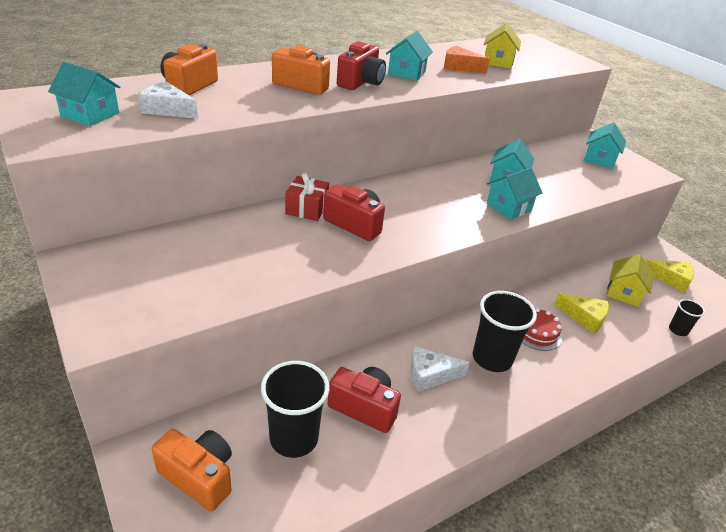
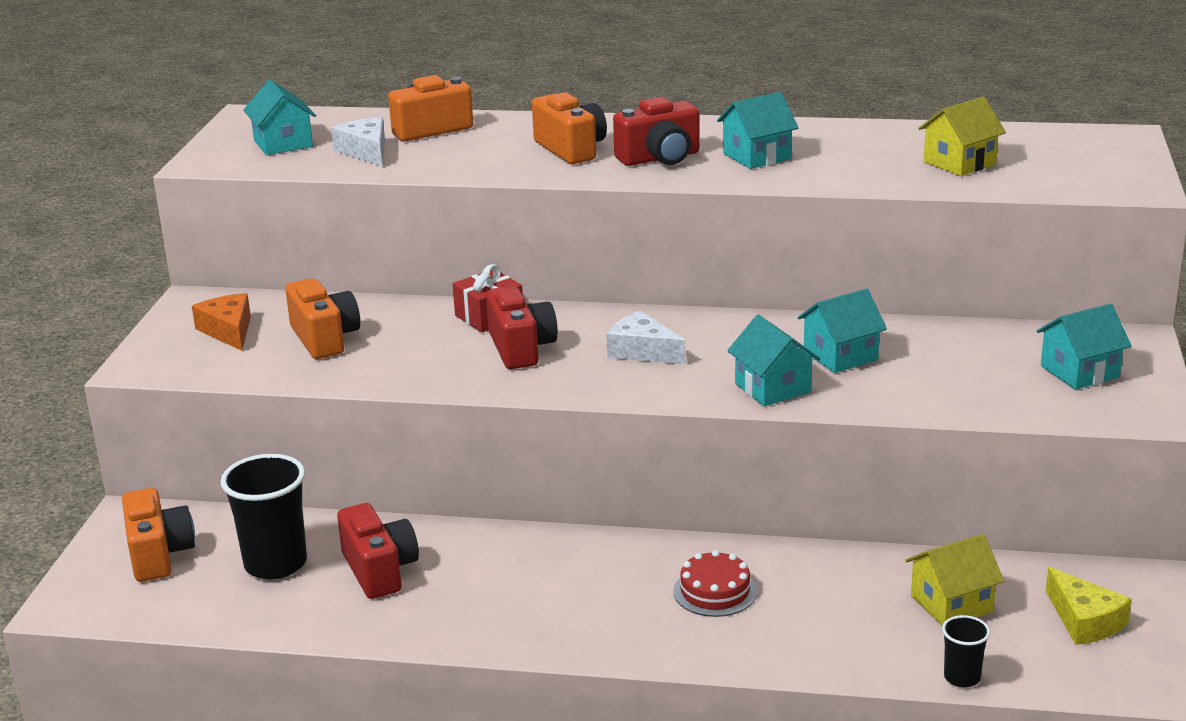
camera: 45 degrees right, 10 degrees down
(221, 258) = (325, 338): none -> orange camera
(430, 375) = (498, 574): white cheese -> white cheese (642, 351)
(459, 67) = (868, 160): orange cheese -> orange cheese (228, 331)
(492, 358) = (603, 591): black cup -> none
(508, 207) = (773, 388): turquoise house -> turquoise house turned 60 degrees clockwise
(584, 317) = (822, 604): yellow cheese -> none

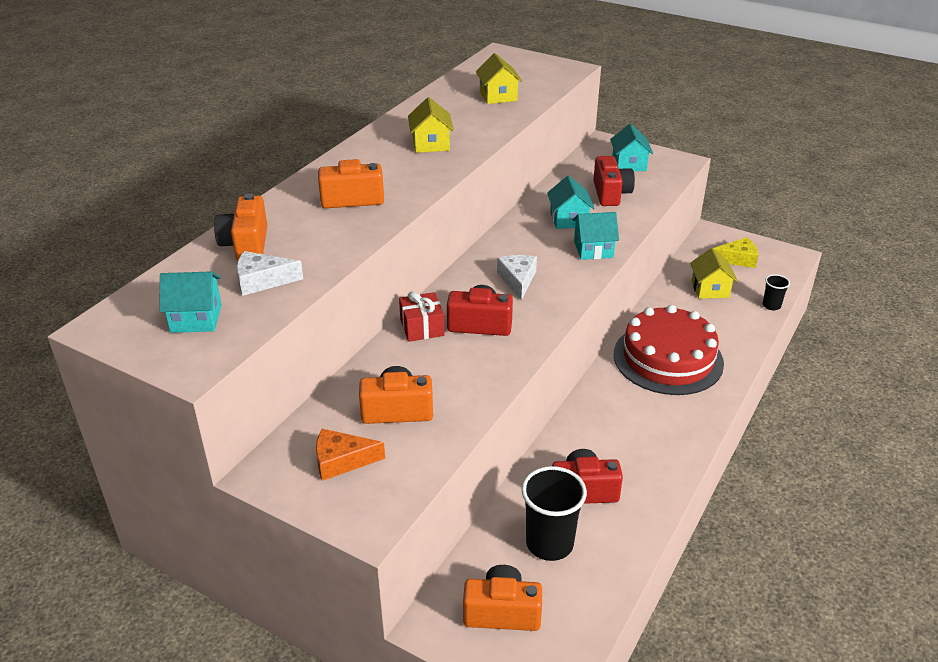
camera: 70 degrees left, 10 degrees up
(642, 351) = (517, 280): white cheese -> white cheese turned 120 degrees clockwise
(660, 158) = (402, 173): red camera -> red camera (610, 194)
(715, 591) = (668, 358): red cake -> red cake, size x2.22
(757, 156) = (431, 144): turquoise house -> yellow house

